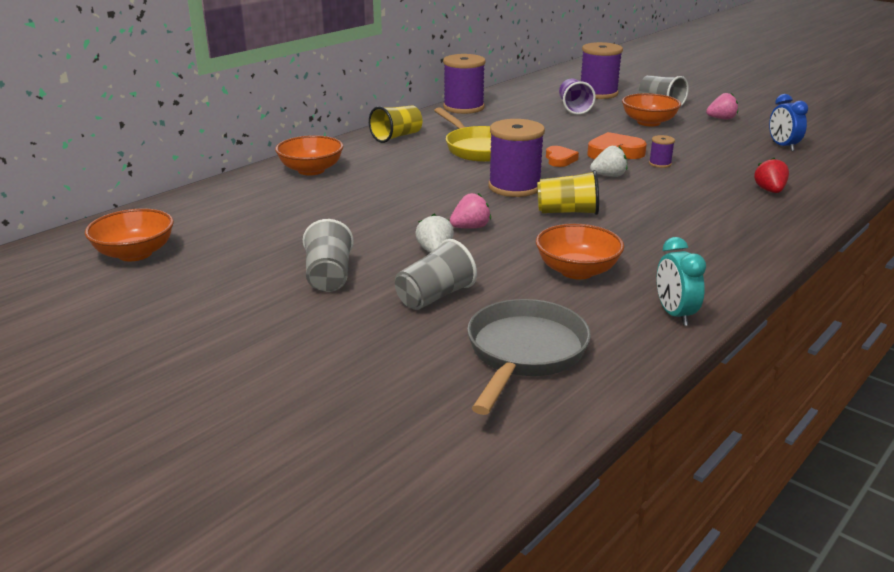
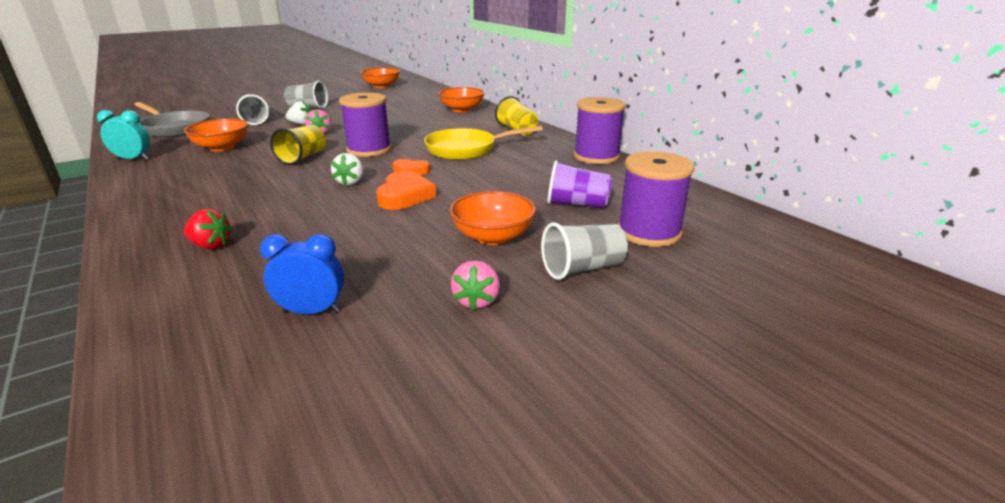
camera: 105 degrees right, 0 degrees up
(660, 164) = (351, 209): purple spool -> none

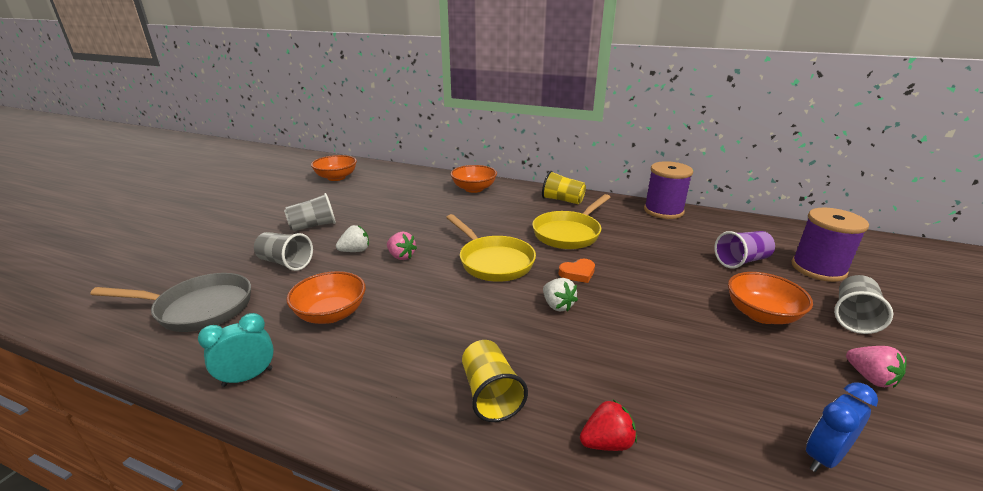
camera: 35 degrees left, 0 degrees up
(303, 157) = (452, 294): yellow cup -> yellow cup (490, 394)
(369, 150) = (493, 261): purple spool -> yellow pan
(405, 196) = (629, 302): orange heart -> none

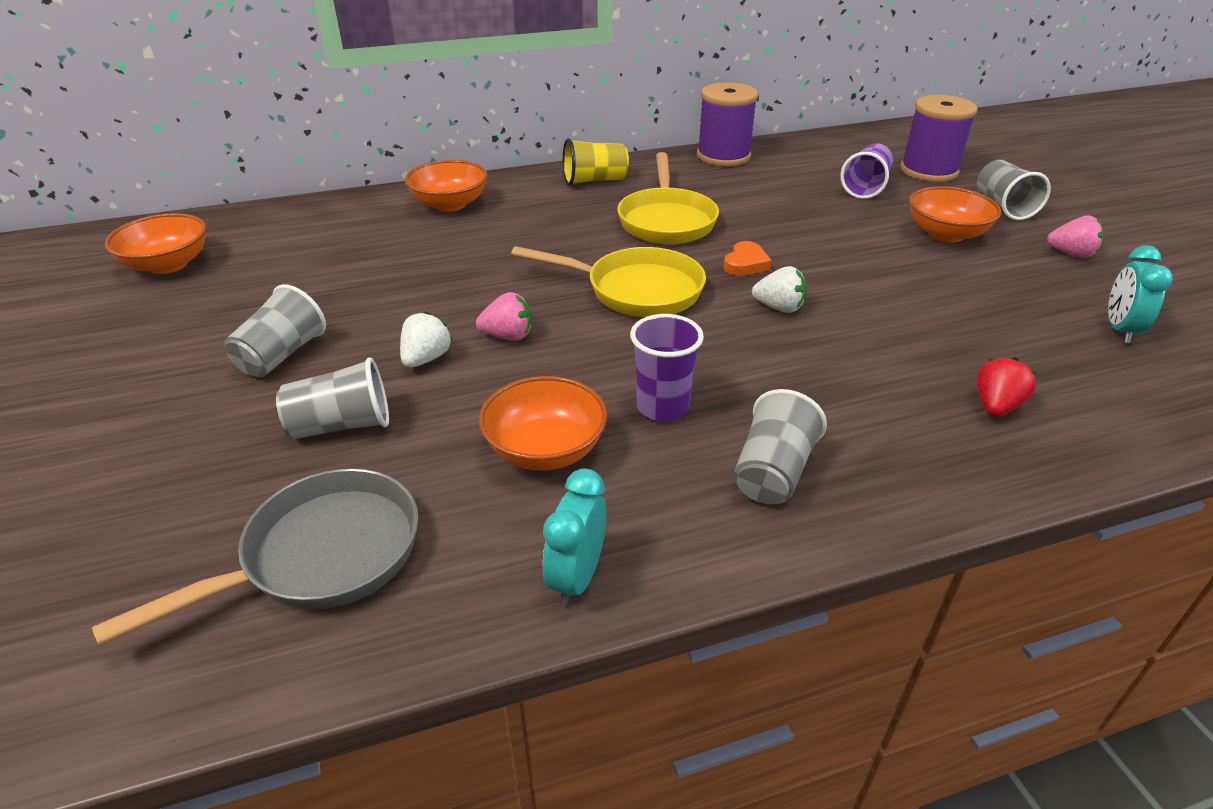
camera: 40 degrees left, 10 degrees up
(404, 389) = (772, 472): none -> grey cup
(409, 324) = (662, 407): none -> purple cup
(490, 394) = (855, 426): yellow cup -> none
(824, 457) = (1119, 330): blue clock -> turquoise clock

